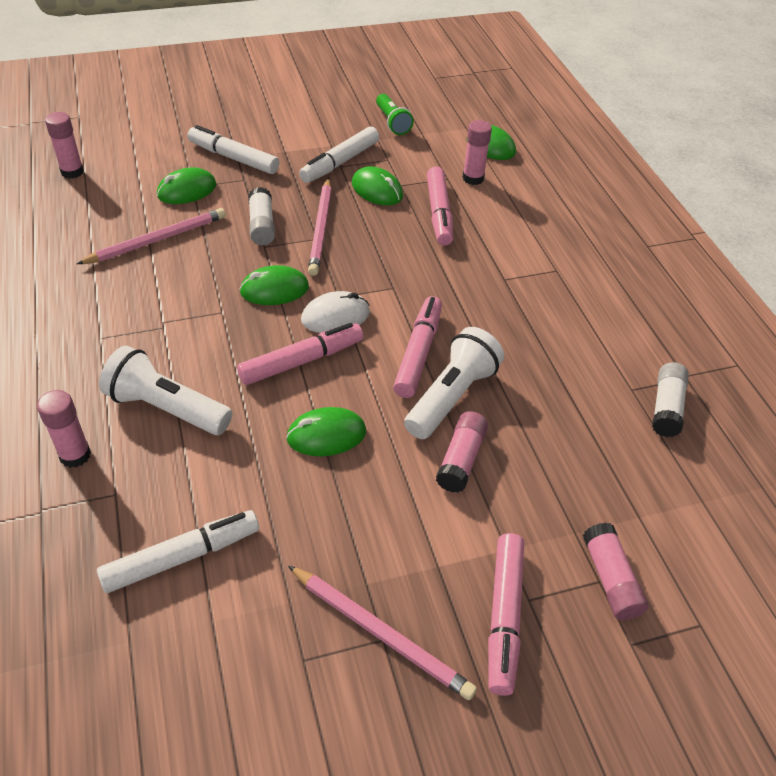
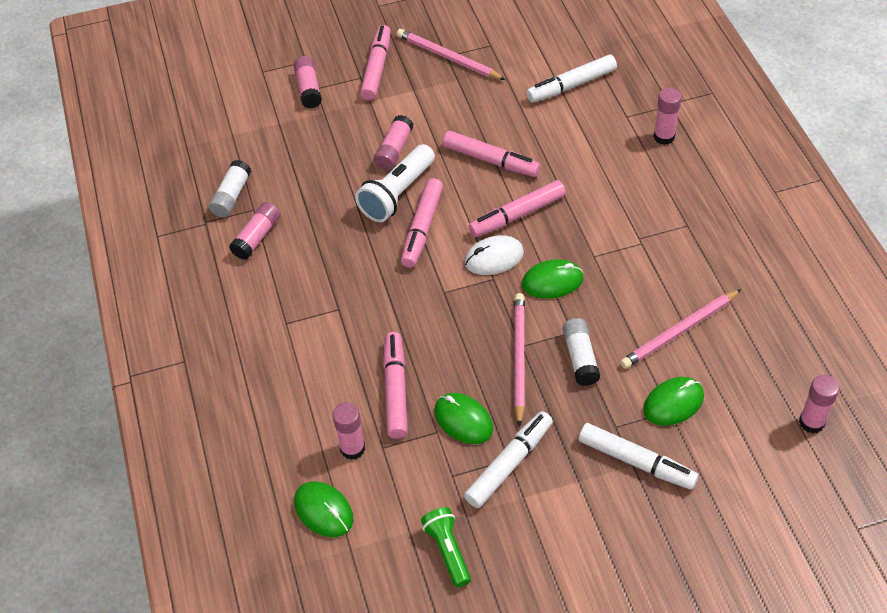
camera: 175 degrees left, 5 degrees up
(166, 408) = (612, 172): white flashlight -> none
(326, 435) = (491, 160): green mouse -> pink marker
(615, 355) = (257, 237): none -> pink glue stick

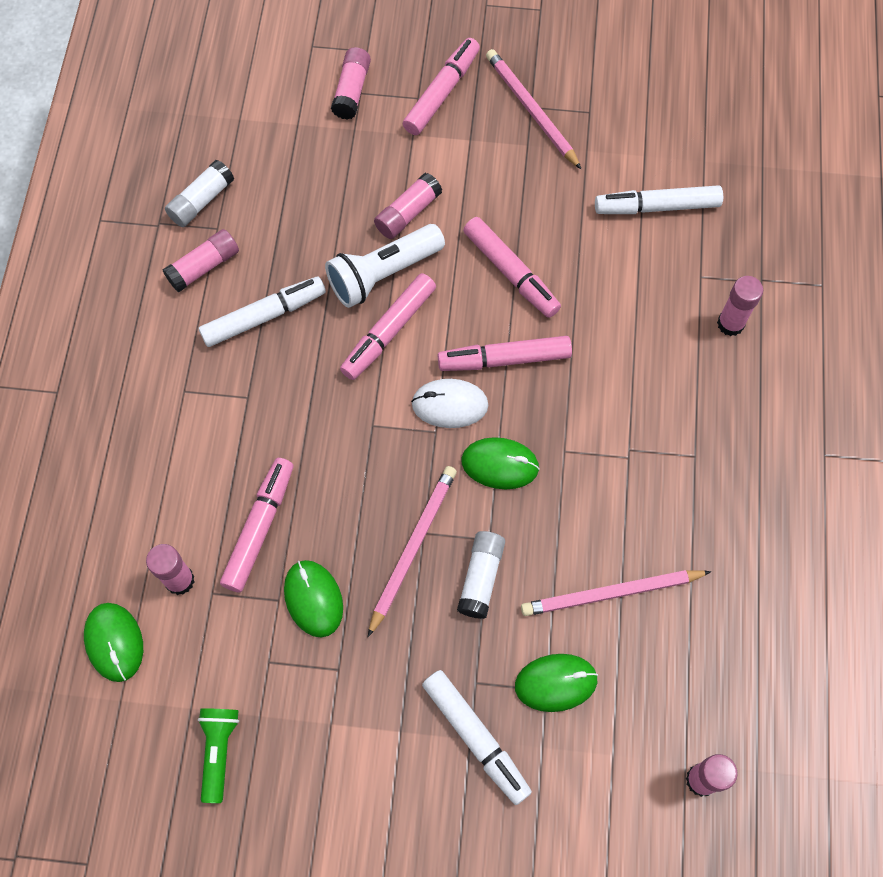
camera: 20 degrees right, 15 degrees up
(509, 464) = (336, 676): white marker -> white marker (264, 316)

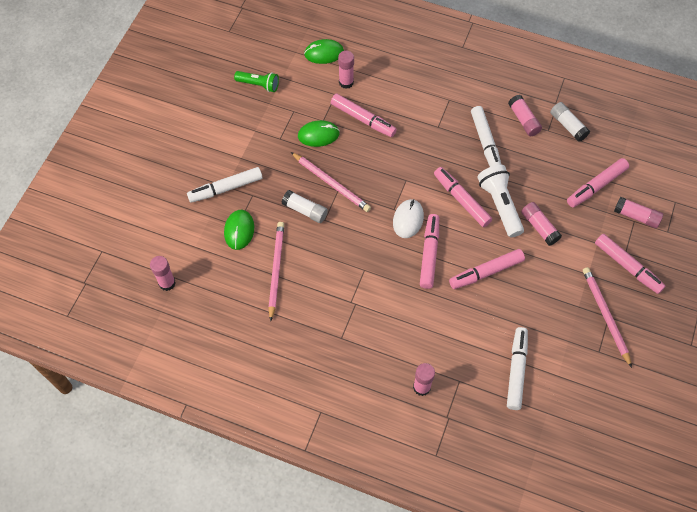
camera: 105 degrees right, 5 degrees down
(311, 147) = (596, 186): none -> pink marker
(500, 464) = (365, 235): green mouse -> none
(531, 110) = (605, 316): pink pencil -> pink pencil turned 90 degrees counterclockwise

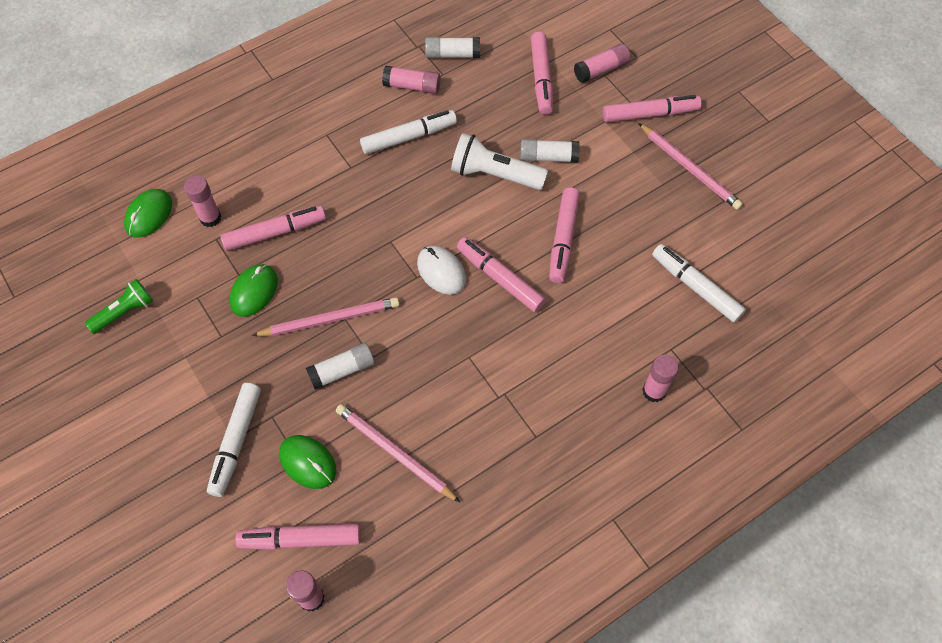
camera: 55 degrees left, 0 degrees up
(461, 200) = (459, 205): pink marker -> pink marker (300, 539)
(485, 142) = (409, 137): white marker -> white marker turned 45 degrees counterclockwise
(539, 227) = (548, 157): pink glue stick -> white glue stick
(605, 316) = (689, 168): pink pencil -> pink pencil turned 150 degrees counterclockwise

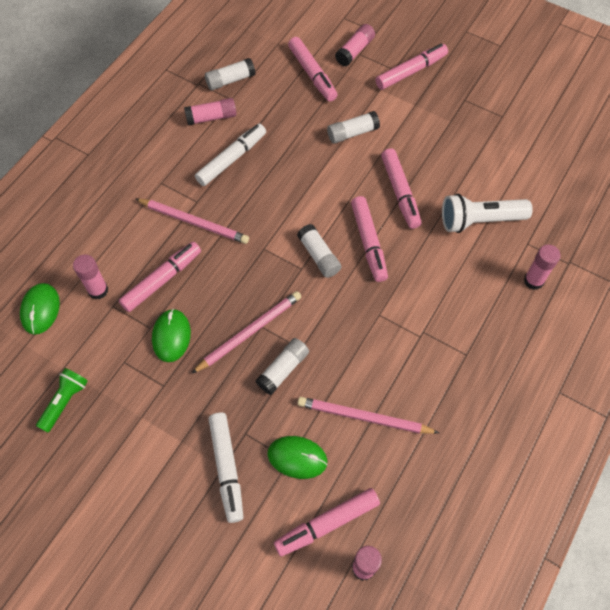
camera: 25 degrees left, 0 degrees up
(441, 271) = (319, 256): white mouse -> white glue stick
(494, 174) = (318, 162): white flashlight -> white flashlight (479, 220)
(500, 278) = (368, 242): pink marker -> pink marker turned 120 degrees counterclockwise
(689, 168) = (463, 102): pink pencil -> pink pencil (194, 222)
(695, 287) = (518, 189): white marker -> none

